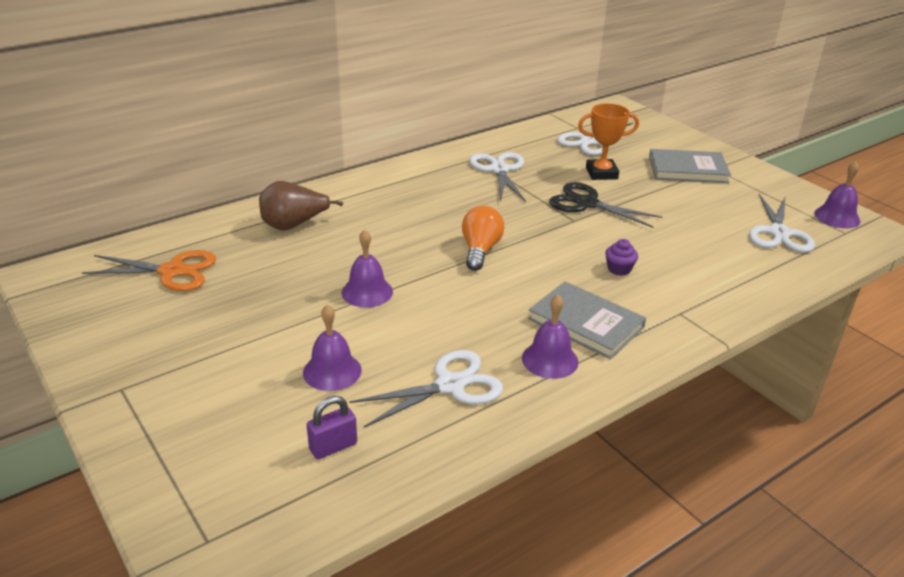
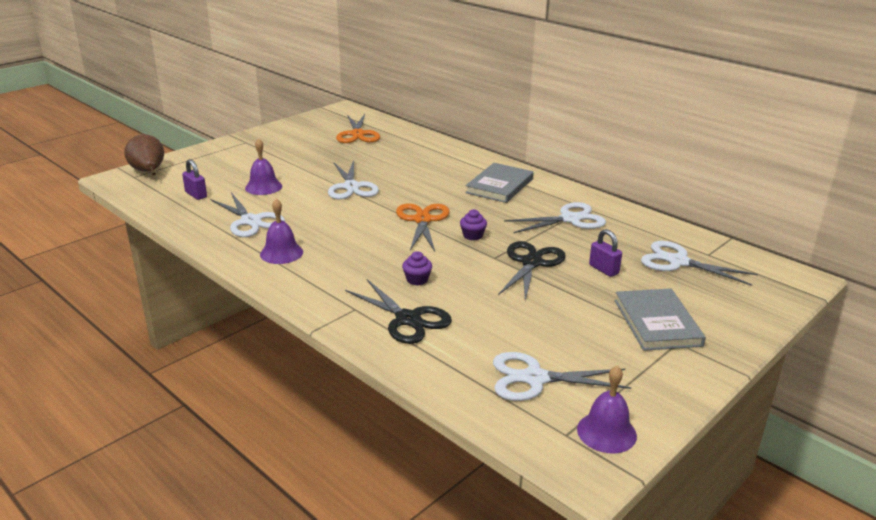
camera: 80 degrees right, 5 degrees down
(293, 225) = (428, 156): brown pear -> brown pear (148, 172)
(367, 292) = (351, 187): purple bell -> white scissors
(480, 250) = (422, 220): orange light bulb -> orange scissors
(525, 225) = (473, 235): none -> purple cupcake
(586, 323) = (330, 266): grey book -> grey book (499, 186)
(601, 173) = (603, 269): orange trophy -> purple padlock
(698, 283) = (408, 320): none -> black scissors

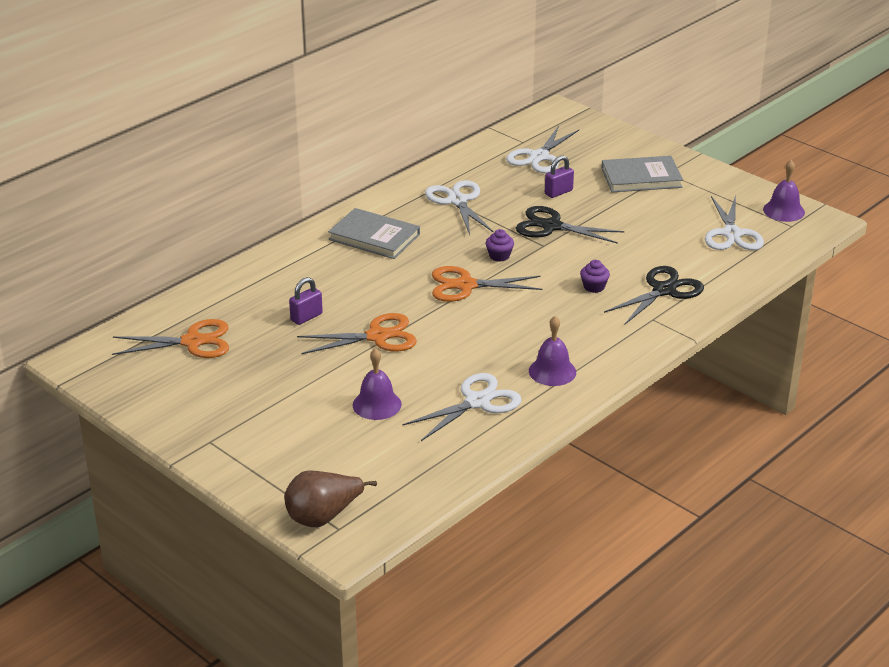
camera: 90 degrees left, 5 degrees up
(196, 195) = (402, 457): purple padlock -> purple padlock (306, 317)
(351, 187) = (378, 336): white scissors -> orange scissors

